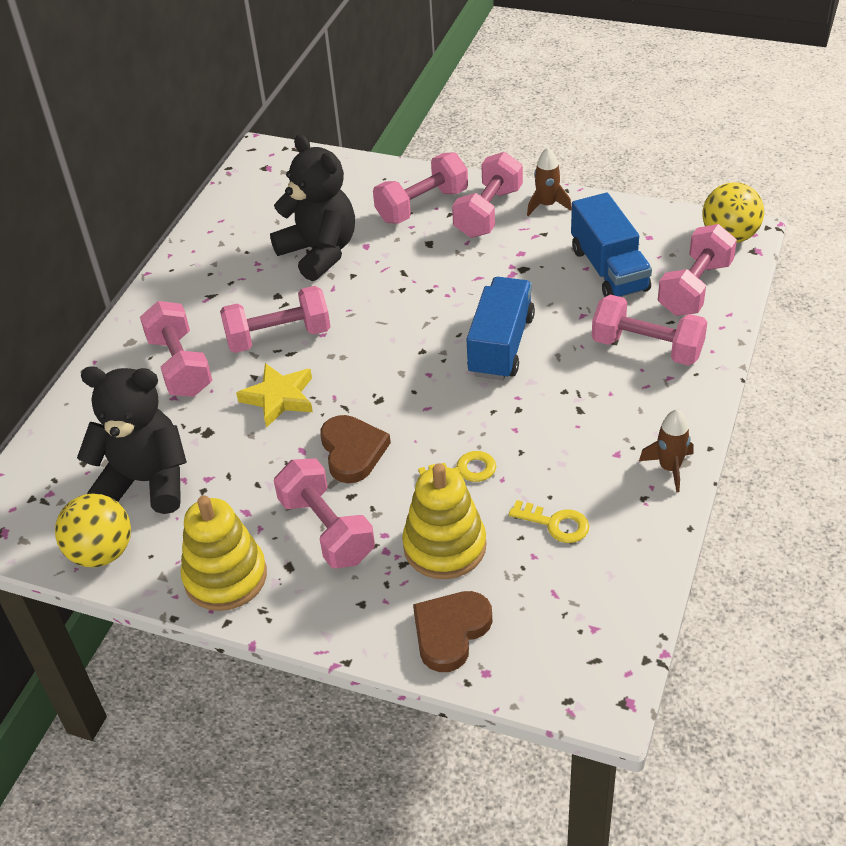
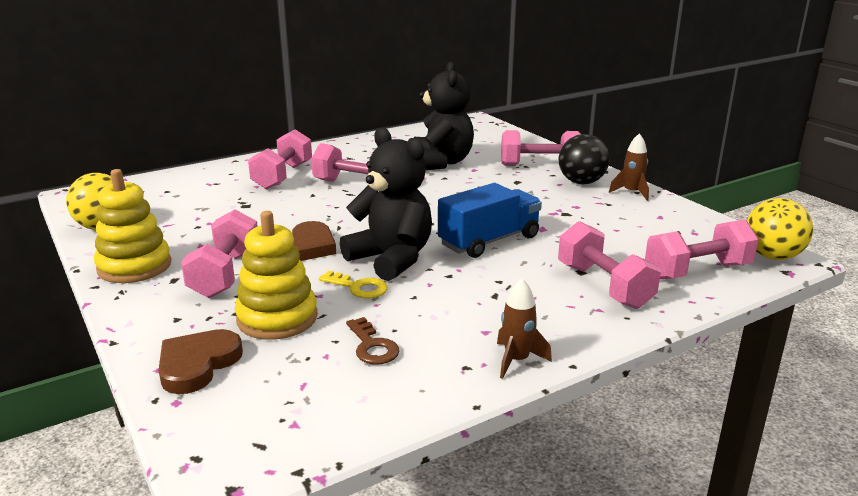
camera: 35 degrees right, 20 degrees down
(146, 481) = (178, 210): black teddy bear -> black teddy bear (391, 259)
(279, 398) = (309, 208): yellow star -> none
(450, 632) = (197, 364): brown heart -> brown heart turned 45 degrees counterclockwise
(488, 212) = (581, 182): pink dumbbell -> black ball
(555, 524) = (372, 346): yellow key -> brown key
(609, 270) = (634, 236): blue truck -> none

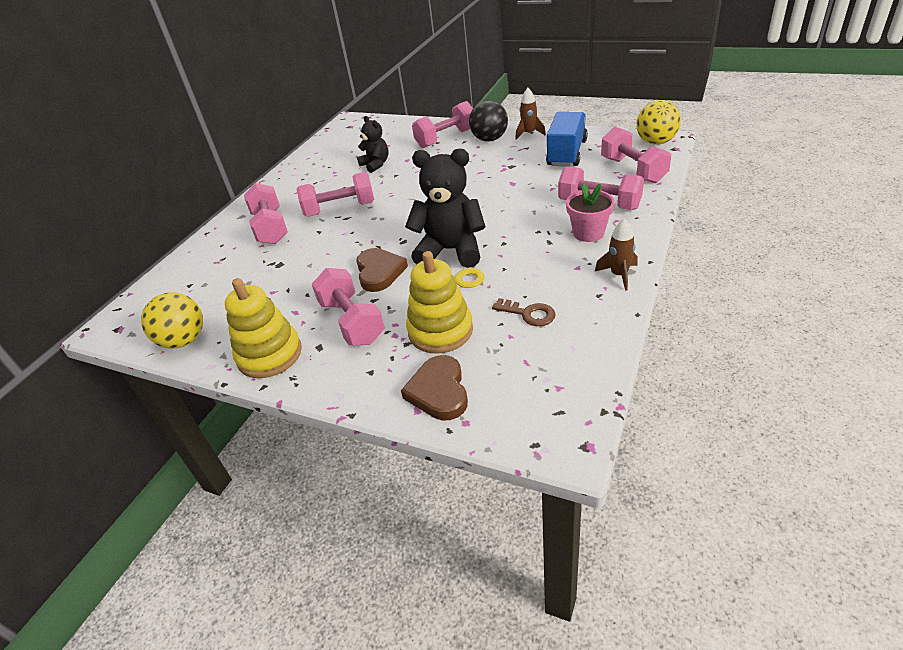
camera: 30 degrees left, 15 degrees up
(440, 163) = (376, 164): black teddy bear -> black teddy bear, size x0.57
(489, 241) = (493, 207): blue truck -> blue truck (567, 153)
(548, 306) = (588, 233): none -> pink flower pot
(697, 271) = (633, 170): pink dumbbell -> pink dumbbell turned 60 degrees counterclockwise

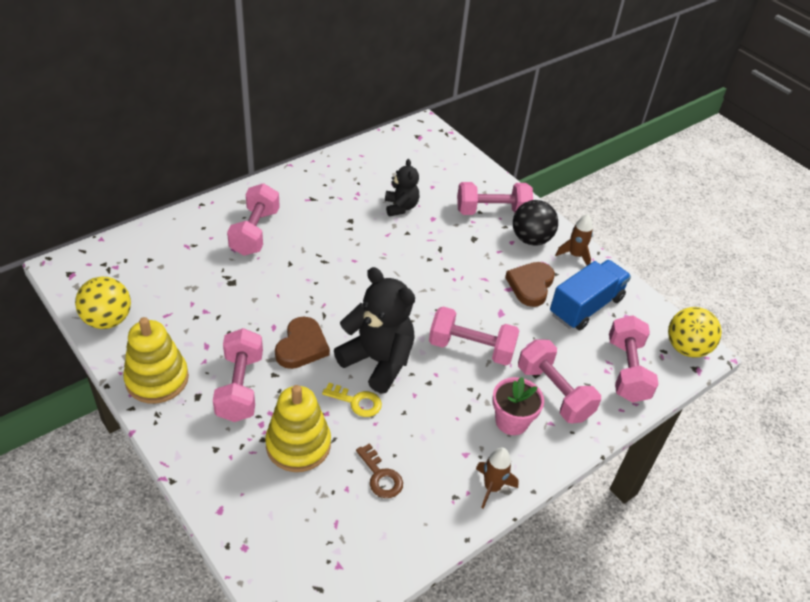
camera: 20 degrees right, 5 degrees up
(340, 209) = (327, 247): pink dumbbell -> pink dumbbell (471, 348)
(439, 391) = (249, 504): brown heart -> brown heart (530, 285)

